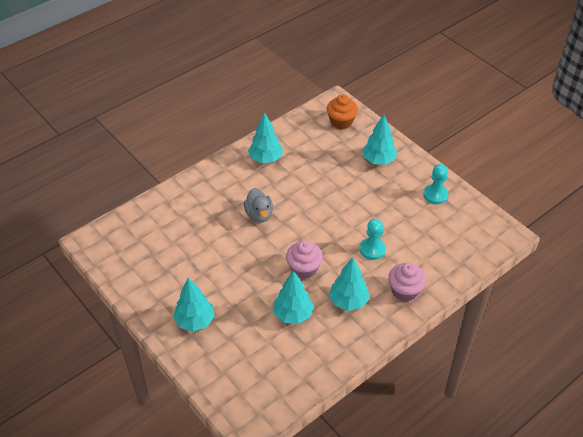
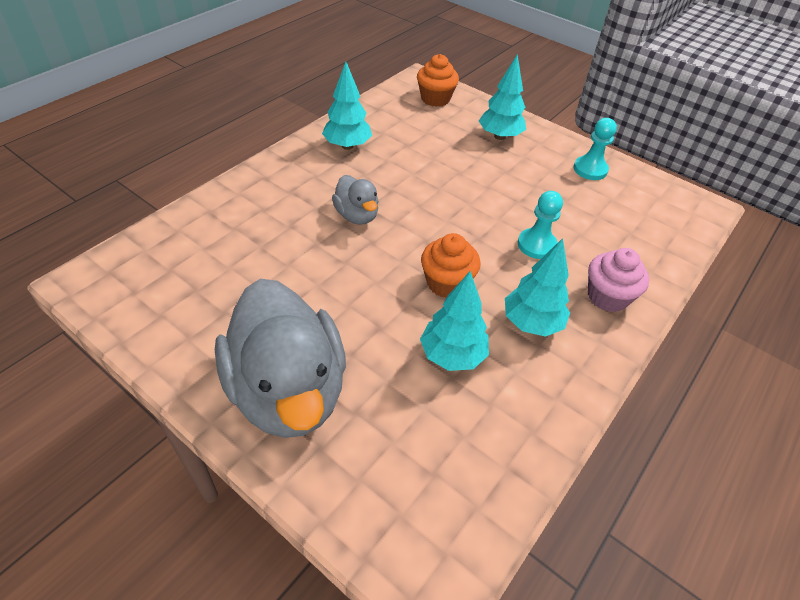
camera: 15 degrees left, 0 degrees up
(195, 321) = (288, 391): turquoise tree -> grey duck
(304, 269) = (447, 283): pink cupcake -> orange cupcake

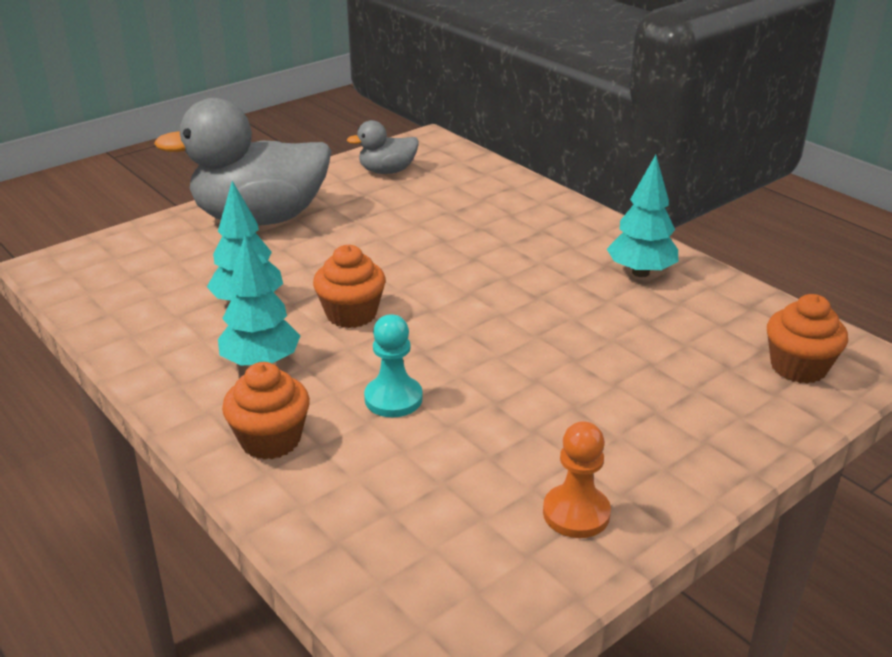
camera: 105 degrees right, 15 degrees down
(356, 215) = (488, 267): grey duck -> grey duck (387, 171)
(500, 136) = (681, 420): turquoise tree -> none
(590, 169) = (576, 513): turquoise pawn -> orange pawn
(607, 296) = (270, 440): pink cupcake -> orange cupcake

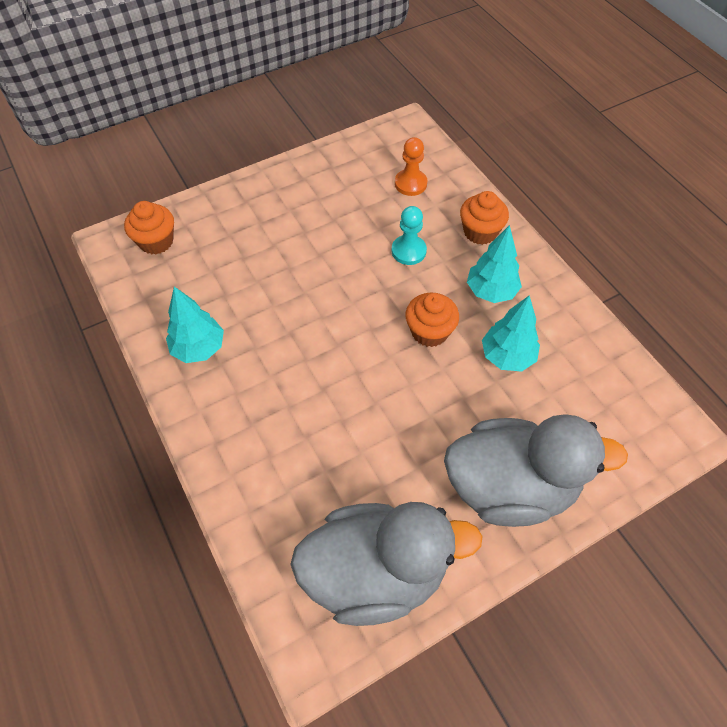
camera: 170 degrees left, 25 degrees up
(387, 171) = (375, 572): grey duck -> grey duck, size x2.11
(576, 513) = (330, 171): orange pawn -> orange pawn (410, 184)

